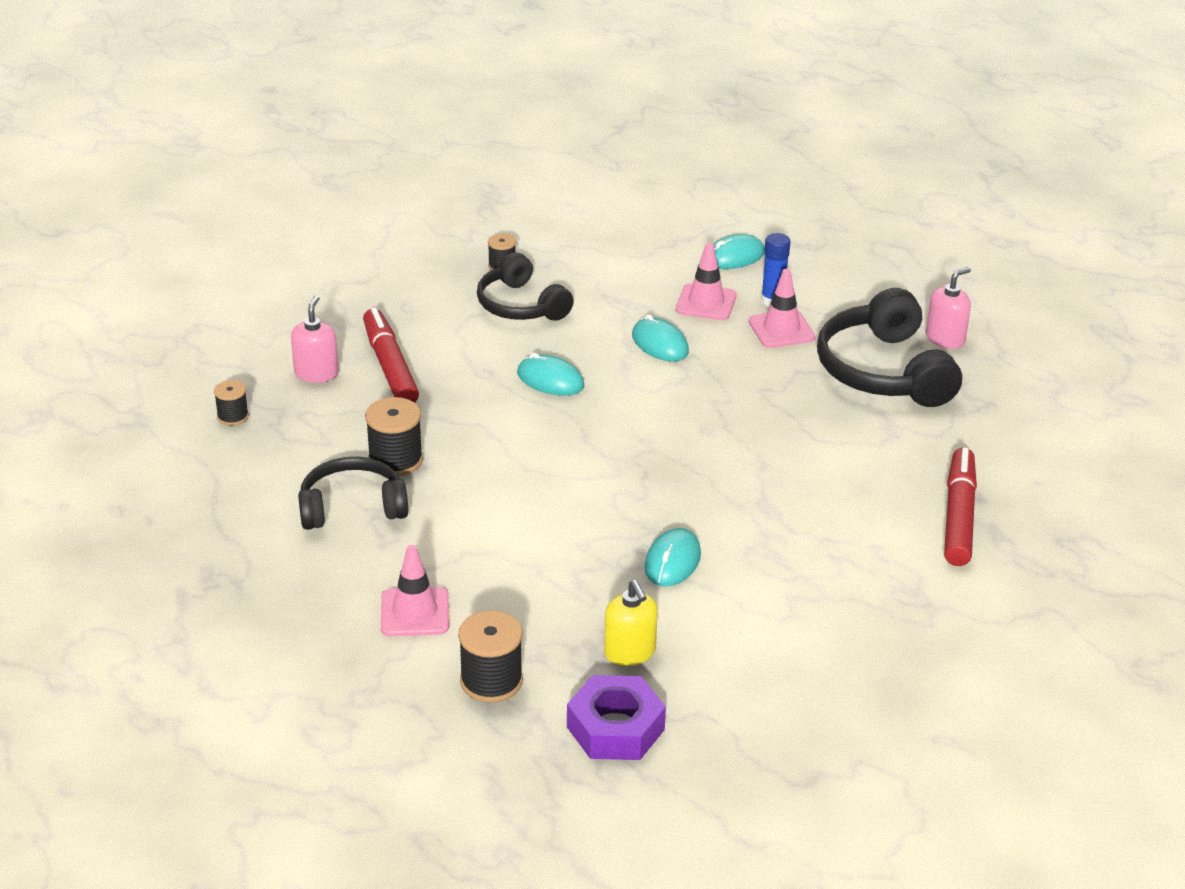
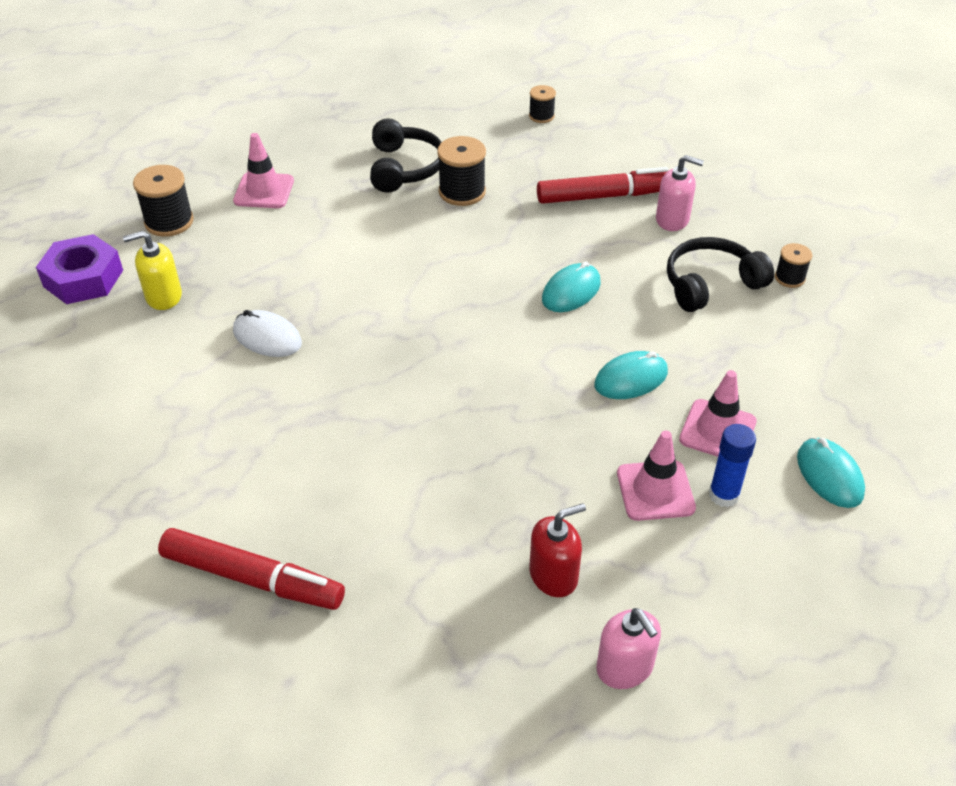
camera: 100 degrees right, 10 degrees up
(316, 373) = (598, 157): pink soap dispenser -> pink soap dispenser (672, 219)
(672, 561) = (267, 337): turquoise mouse -> white mouse
(883, 371) = (553, 575): black headphones -> red soap dispenser

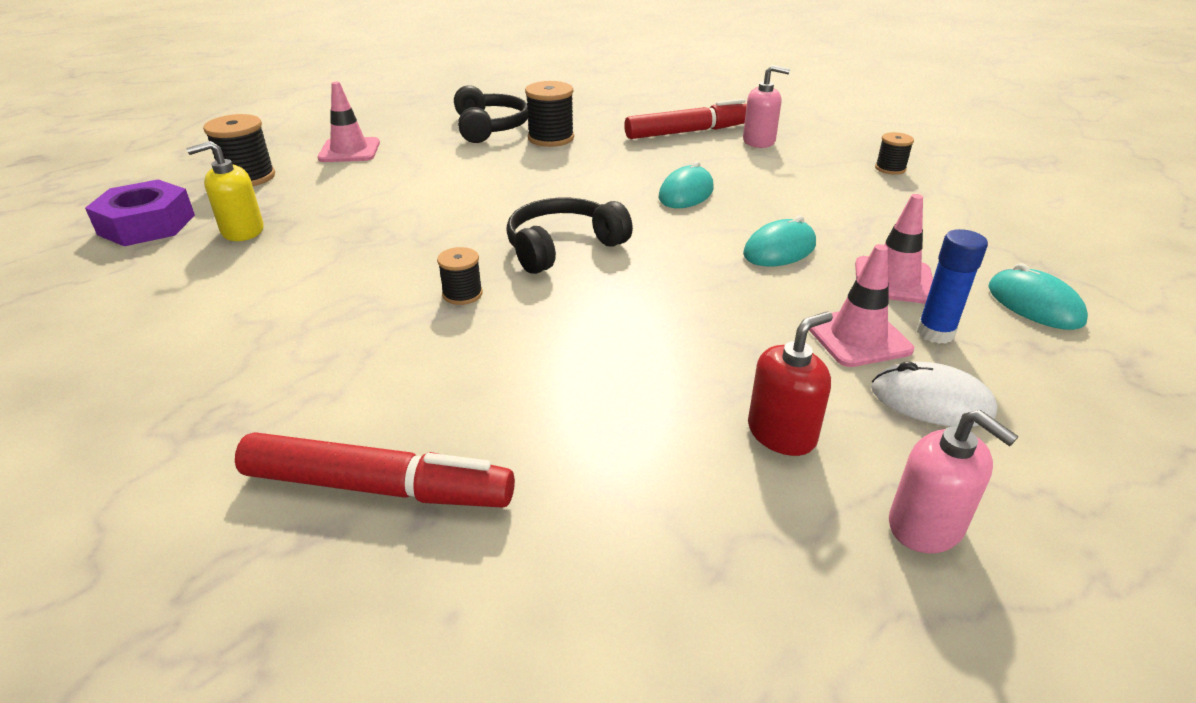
camera: 10 degrees left, 10 degrees down
(267, 337) = (367, 252): white mouse -> white mouse (931, 401)
(541, 116) = (608, 91): black spool -> black spool (462, 294)
(710, 284) = (819, 178): black headphones -> black headphones (562, 247)

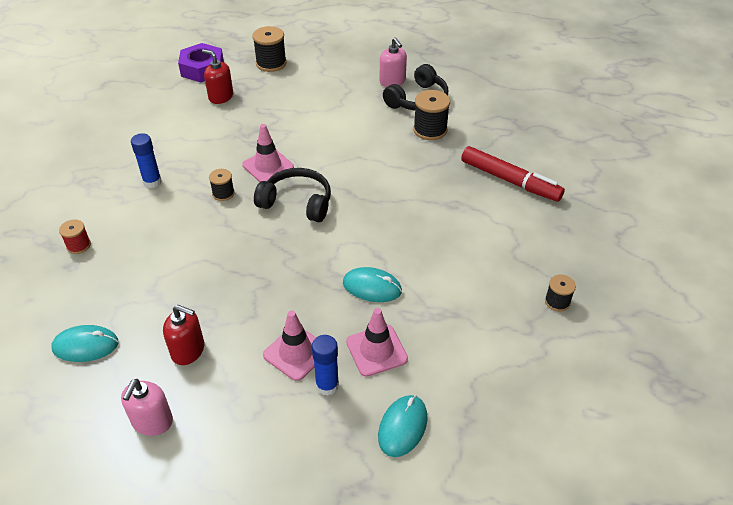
camera: 55 degrees right, 10 degrees up
(242, 231) = (221, 97): yellow soap dispenser -> red soap dispenser
(333, 349) = (152, 182): none -> blue glue stick
(349, 151) = (332, 73): pink traffic cone -> pink traffic cone (268, 166)
(378, 487) = (78, 245): red marker -> red spool
(686, 193) = (410, 219): turquoise mouse -> turquoise mouse (86, 345)
(759, 141) = (532, 219): pink soap dispenser -> pink soap dispenser (392, 81)
(931, 401) = (254, 400): white mouse -> none

